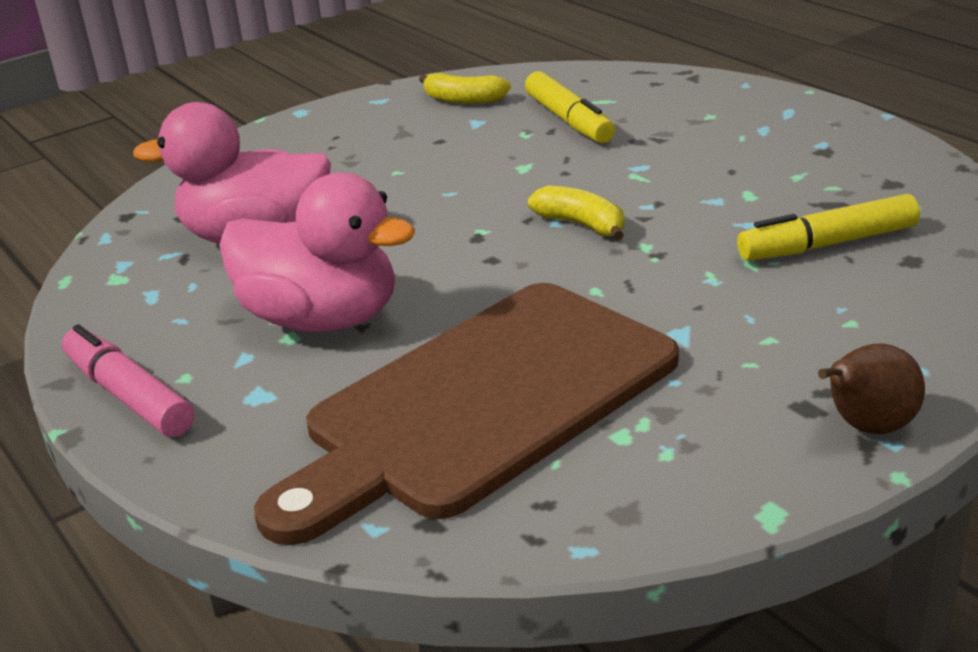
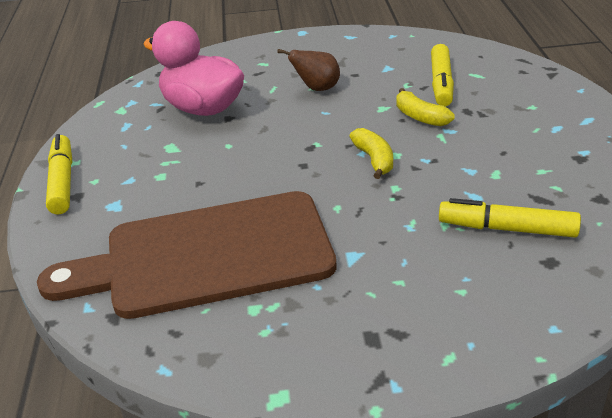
camera: 30 degrees right, 5 degrees up
(129, 395) = (62, 181): pink marker -> yellow marker
(322, 319) = (185, 171): pink duck -> none
(464, 100) = (396, 50): yellow banana -> yellow banana (420, 117)
(867, 427) = (392, 368): brown pear -> brown pear (317, 89)

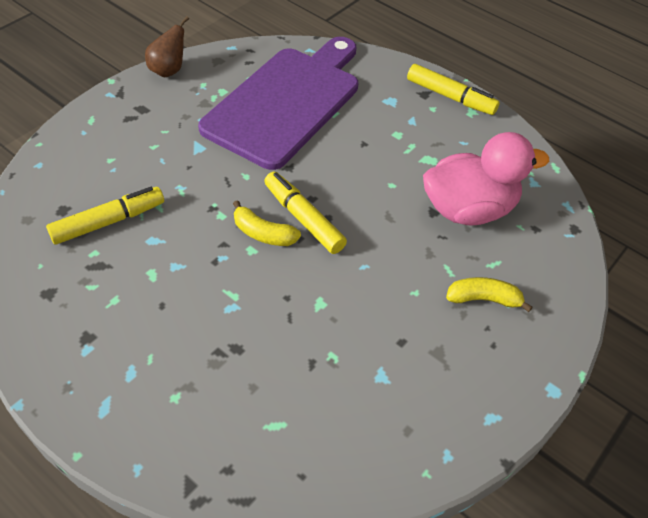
camera: 130 degrees right, 15 degrees up
(206, 256) = (286, 102): brown cutting board -> purple cutting board
(317, 89) = (410, 294): brown pear -> brown pear (169, 70)
(420, 117) = (273, 310): yellow banana -> yellow banana (483, 299)
(441, 83) = (299, 382): yellow marker -> yellow marker (303, 218)

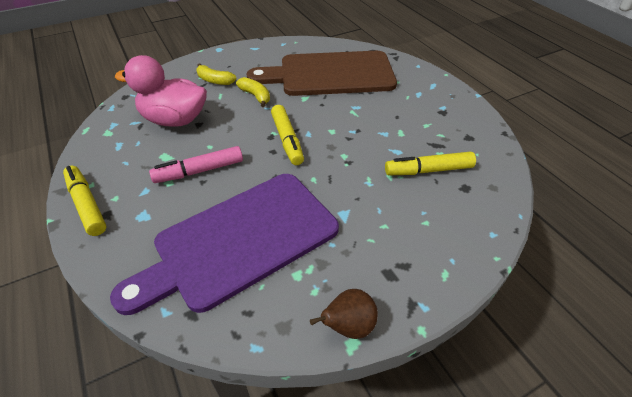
camera: 155 degrees left, 5 degrees down
(263, 233) = (319, 137): yellow banana -> yellow banana (255, 96)
(303, 378) = (330, 74): none -> brown cutting board
(377, 153) = (199, 171): none -> pink marker

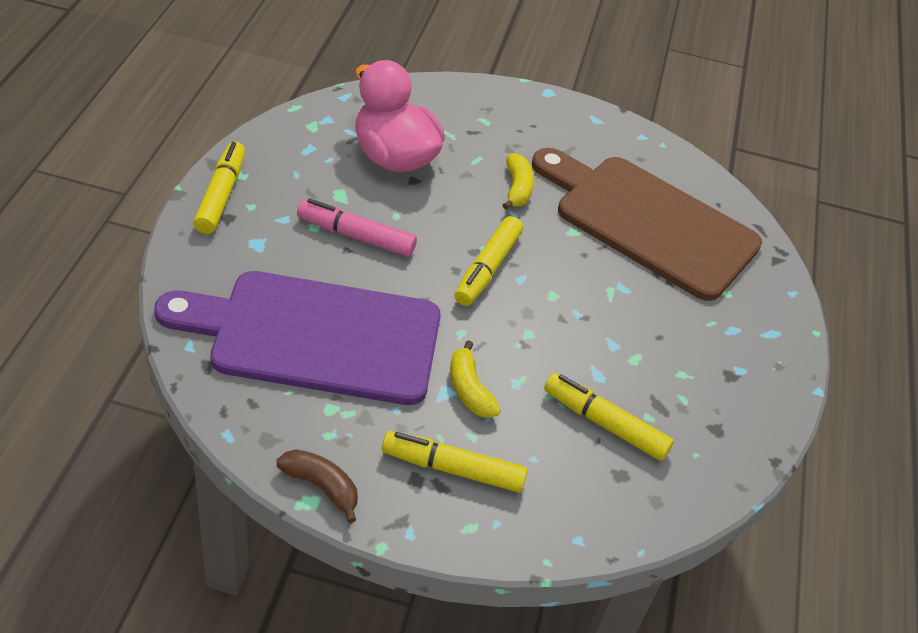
camera: 35 degrees right, 0 degrees up
(215, 81) = (493, 135): yellow banana -> yellow banana (469, 390)
(348, 326) = (321, 487): brown pear -> brown banana
(397, 251) = (453, 469): none -> yellow marker

